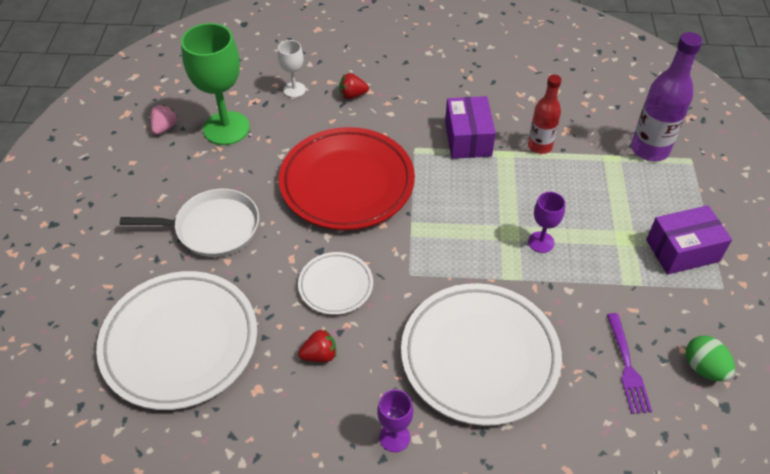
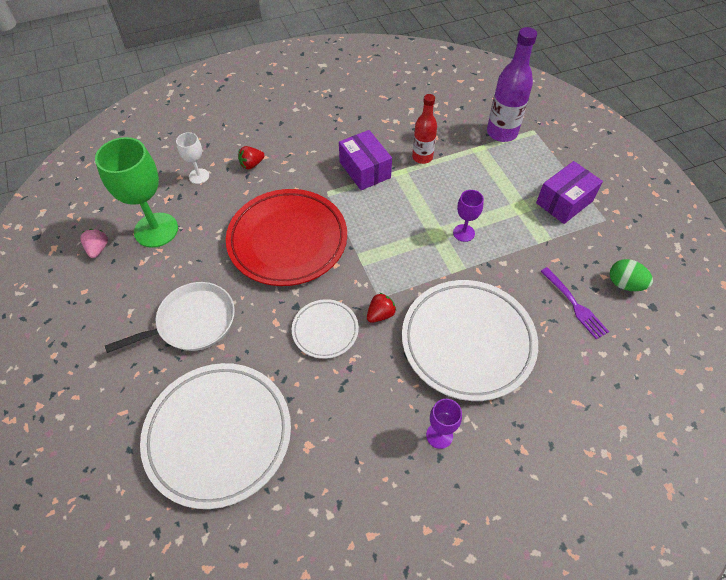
camera: 25 degrees left, 5 degrees up
(319, 355) = (344, 394): red strawberry -> red strawberry (380, 314)

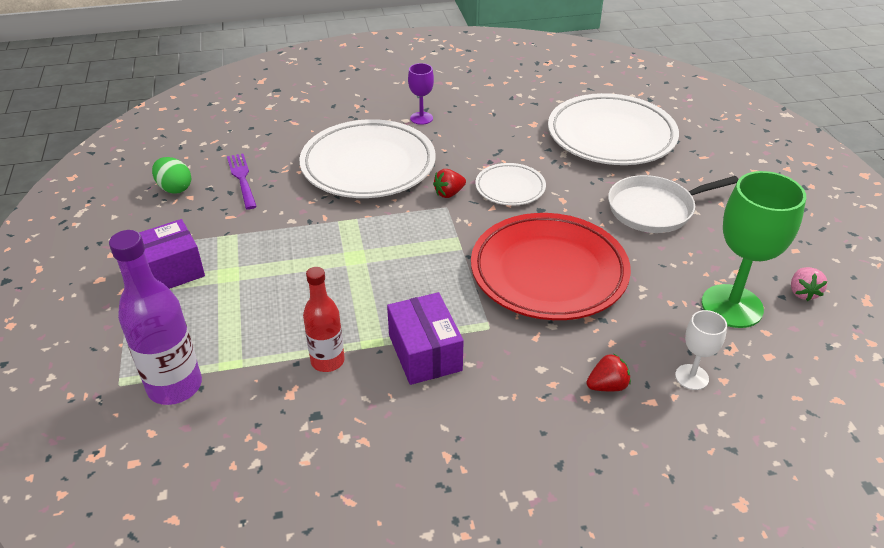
camera: 170 degrees left, 15 degrees down
(463, 233) = (320, 254): purple goblet -> none

